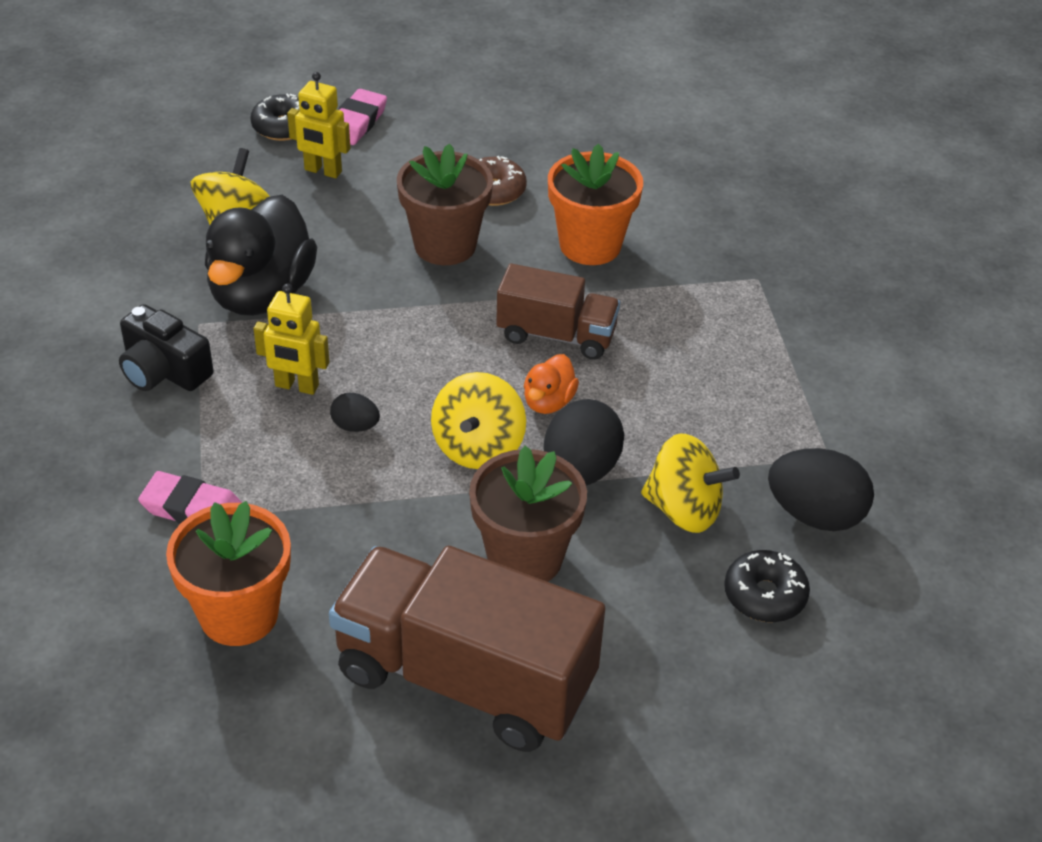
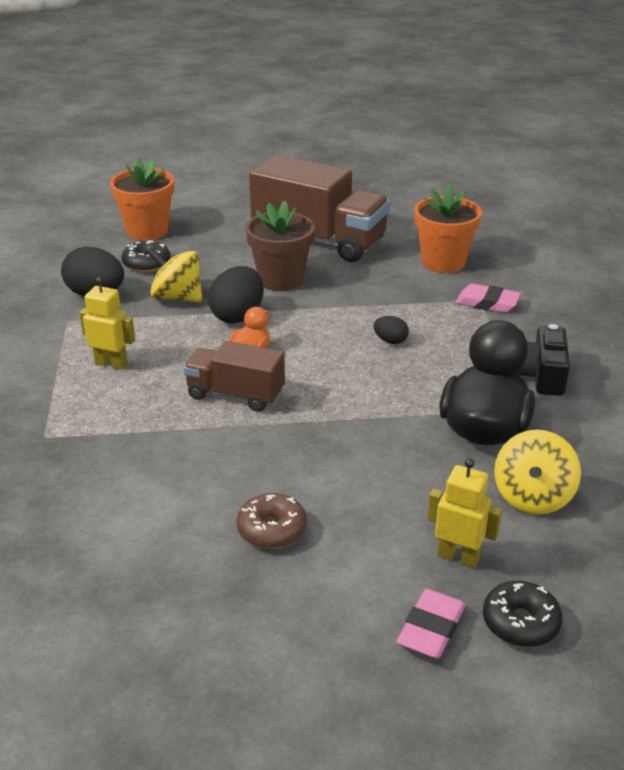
camera: 175 degrees left, 10 degrees down
(164, 371) = (541, 375): black camera -> black camera turned 120 degrees counterclockwise
(296, 386) = (437, 364): yellow robot -> yellow robot (111, 364)
(445, 245) = (324, 470): brown flower pot -> none
(478, 447) = (305, 328): yellow spinning top -> none
(590, 245) = (186, 469): orange flower pot -> orange flower pot (147, 231)

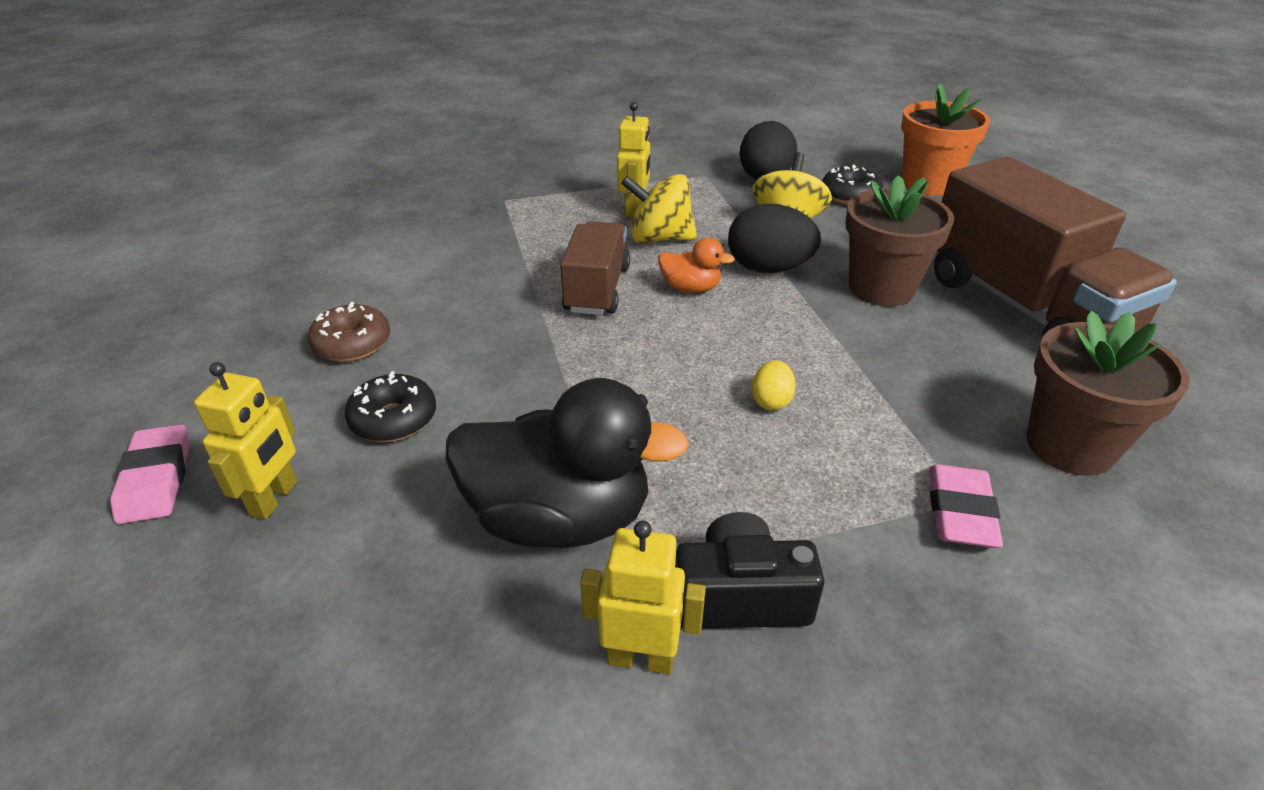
camera: 80 degrees right, 5 degrees up
(319, 240) = (1023, 307): brown truck -> brown truck turned 45 degrees counterclockwise
(390, 341) = (771, 401): black egg -> yellow egg
(431, 629) = (156, 479): pink eraser -> pink eraser turned 60 degrees clockwise
(443, 262) = (1069, 446): orange flower pot -> brown flower pot
(520, 622) = (133, 566): black donut -> black donut (394, 419)
(532, 497) = (390, 581): yellow spinning top -> yellow spinning top (659, 238)
(580, 410) = (641, 658): none -> yellow robot

